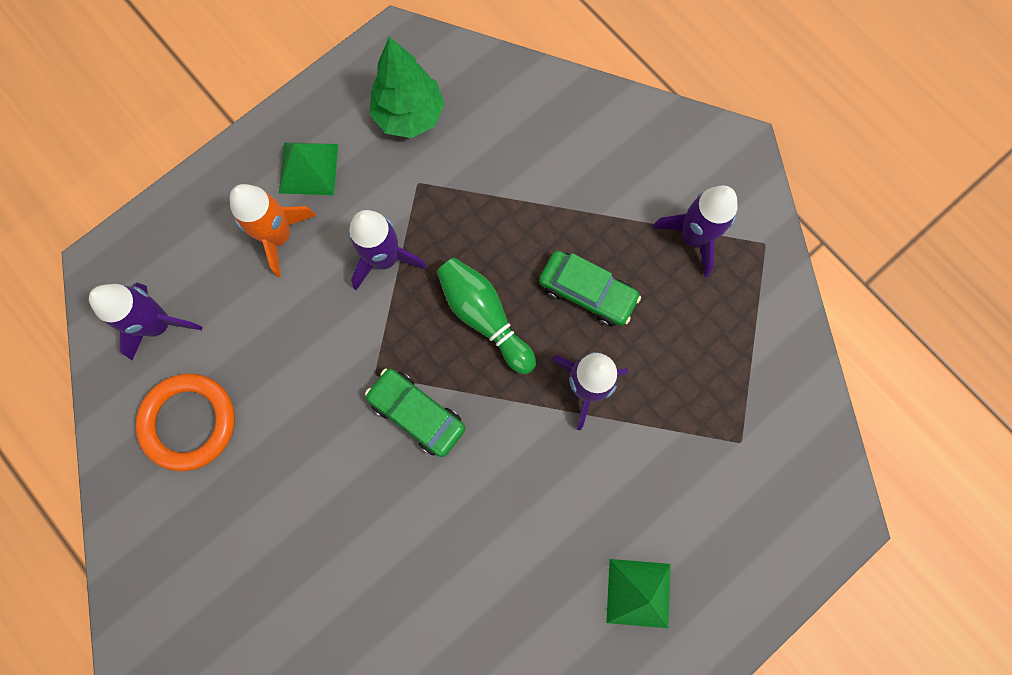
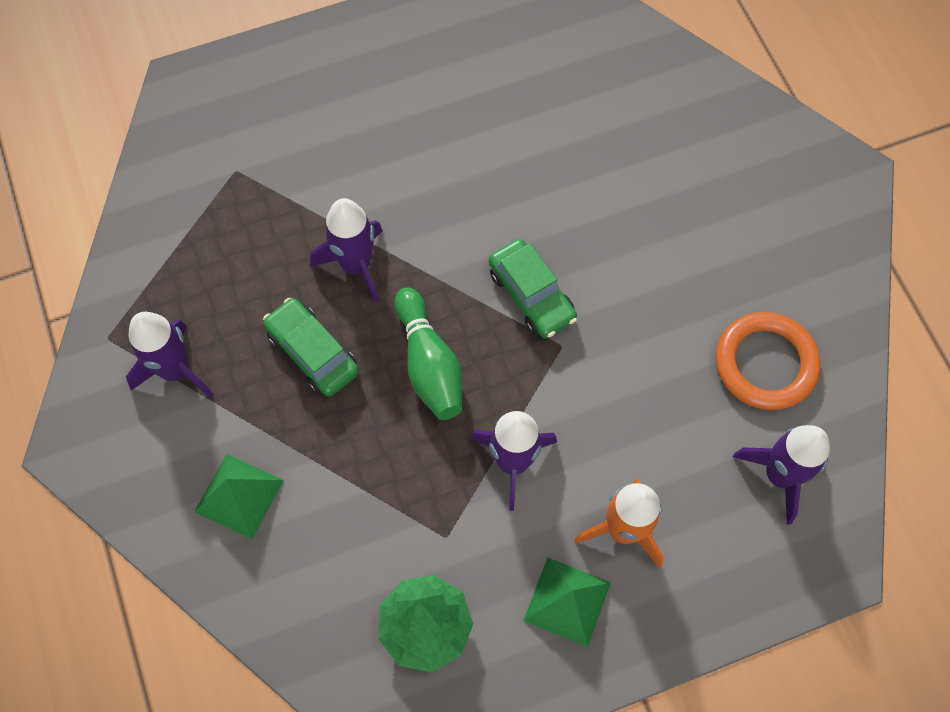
camera: 160 degrees left, 10 degrees down
(638, 593) = (387, 88): green pyramid -> green pyramid (239, 496)

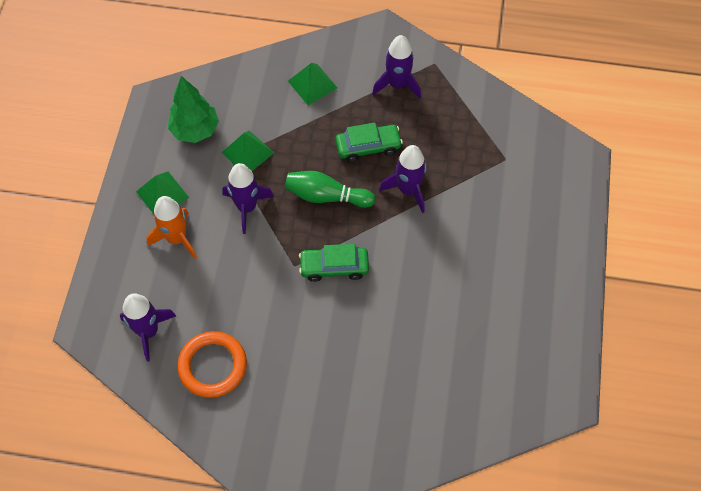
camera: 120 degrees right, 5 degrees down
(419, 519) = (247, 152): none -> green pyramid

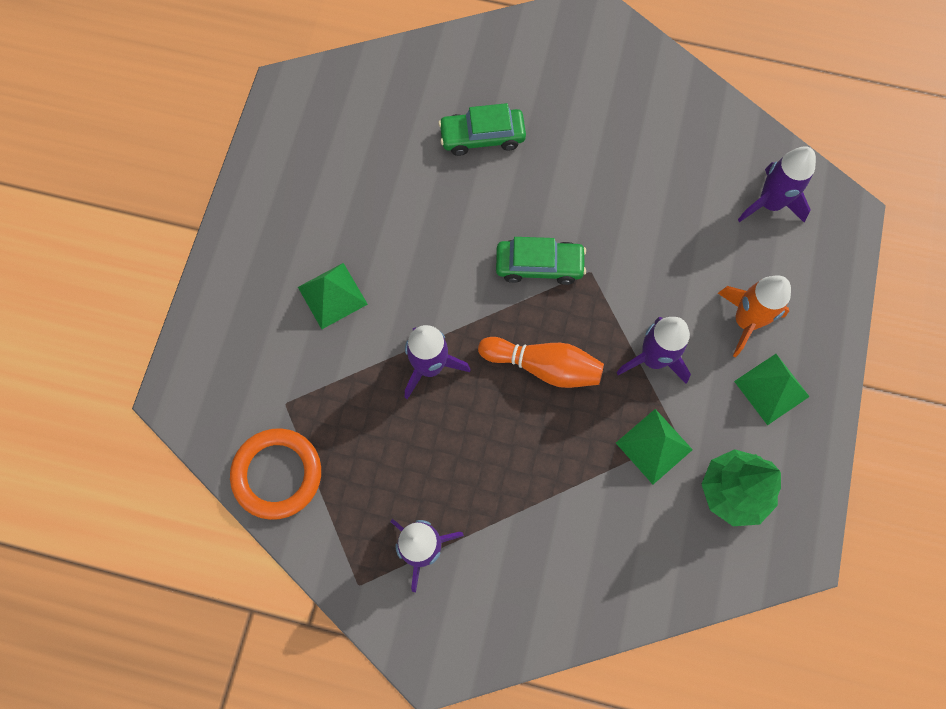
camera: 175 degrees left, 10 degrees up
(212, 366) = (689, 158): orange ring -> orange ring (277, 474)
(312, 84) = (555, 561): green pyramid -> green pyramid (332, 295)
(326, 196) = (544, 366): green bowling pin -> orange bowling pin
(368, 147) = (478, 440): green car -> green car (482, 137)

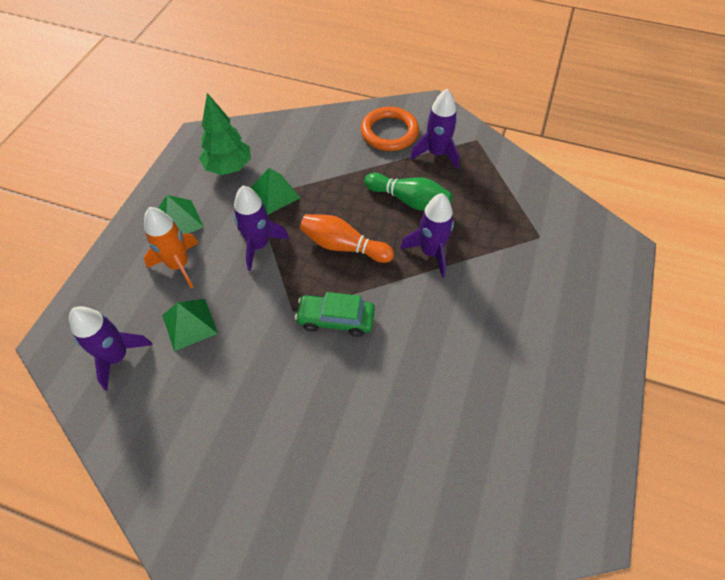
camera: 175 degrees left, 15 degrees down
(277, 474) = (538, 196): orange ring -> orange ring (389, 132)
(332, 295) = (513, 309): green pyramid -> green pyramid (190, 324)
(461, 451) = (409, 200): none -> green bowling pin
(482, 137) = (375, 449): green car -> none

